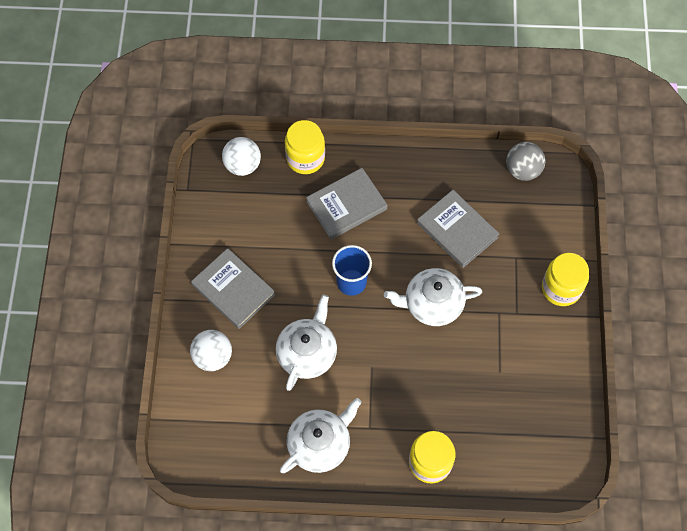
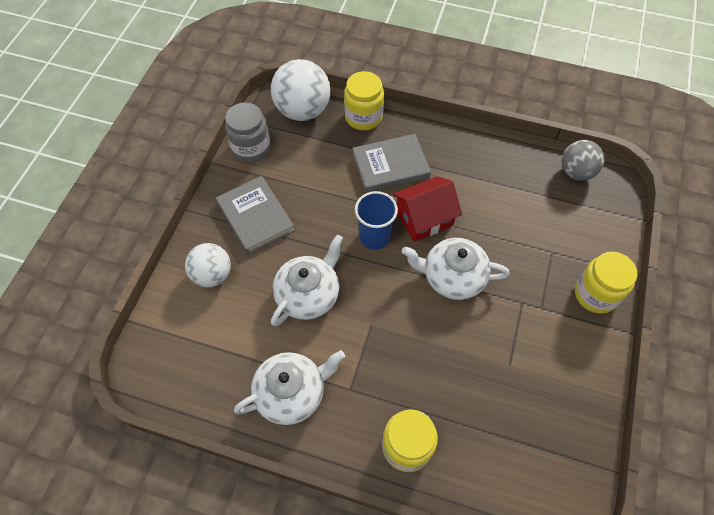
camera: 15 degrees right, 5 degrees down
(205, 219) = (251, 148): none -> grey jar
(242, 165) = (303, 110): white ball -> white ball, size x1.55
(392, 252) = (424, 218): none -> red house
(457, 230) = (496, 212): grey book -> none

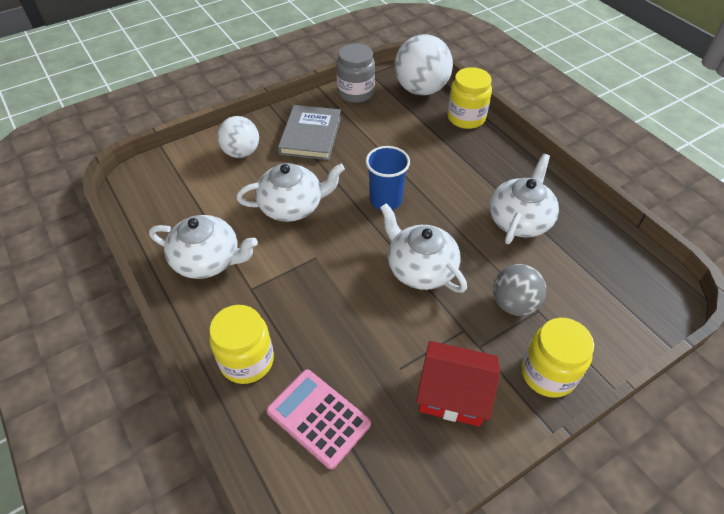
camera: 40 degrees right, 10 degrees down
(390, 165) = (453, 161): grey book -> none
(424, 218) = (441, 213): red house -> red house (453, 394)
(480, 186) = (519, 220): none -> white teapot
(494, 444) = (318, 417): none -> pink calculator
(576, 172) = (633, 264): grey ball -> grey ball (514, 304)

